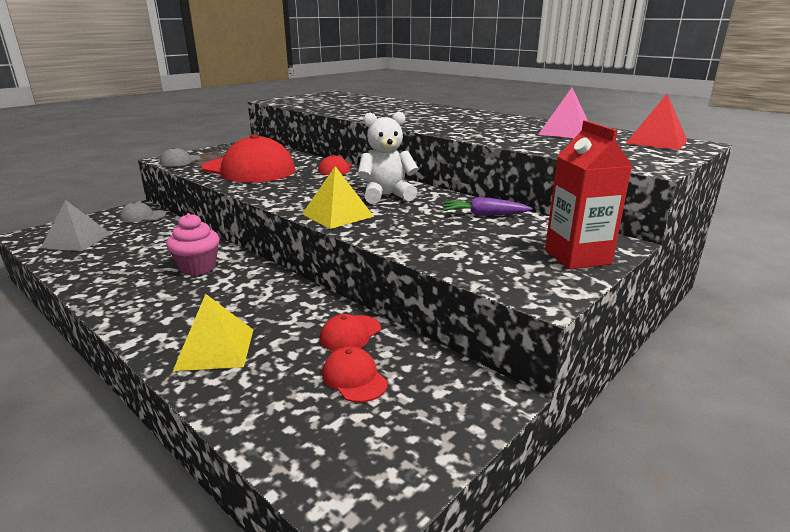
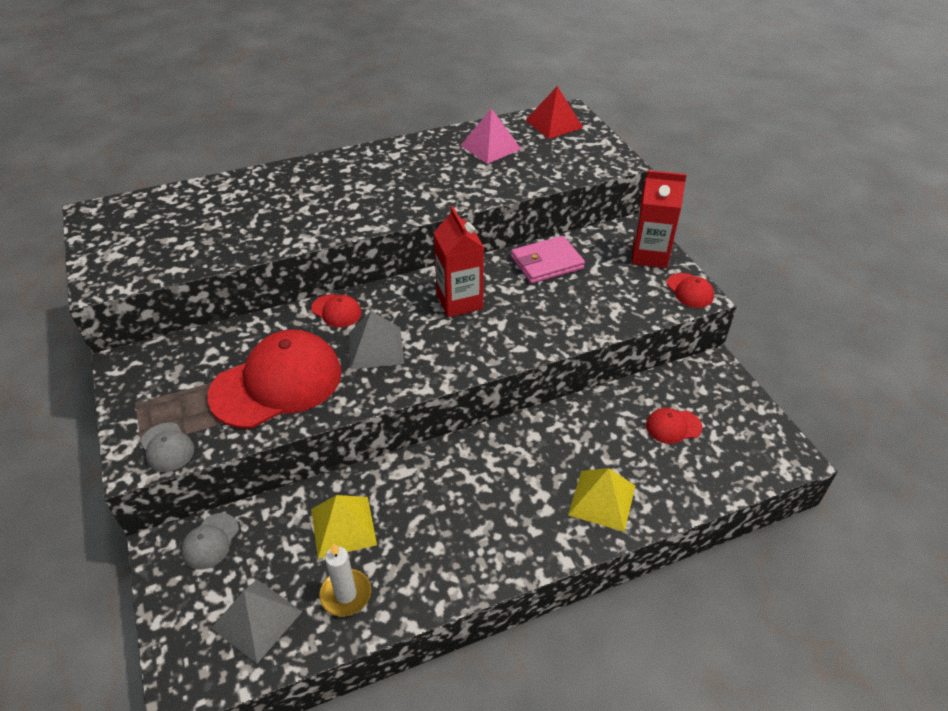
camera: 65 degrees left, 20 degrees up
(95, 260) = (346, 594): none -> white candle
(198, 268) = (428, 496): pink cupcake -> none
(305, 184) = (376, 347): none -> grey pyramid
(337, 215) = (493, 348): yellow pyramid -> yellow pyramid (343, 526)
(350, 334) = (614, 412): red cap -> red cap (690, 291)
(386, 196) = (459, 301): white teddy bear -> red carton
(484, 215) = (547, 263): purple carrot -> pink wallet

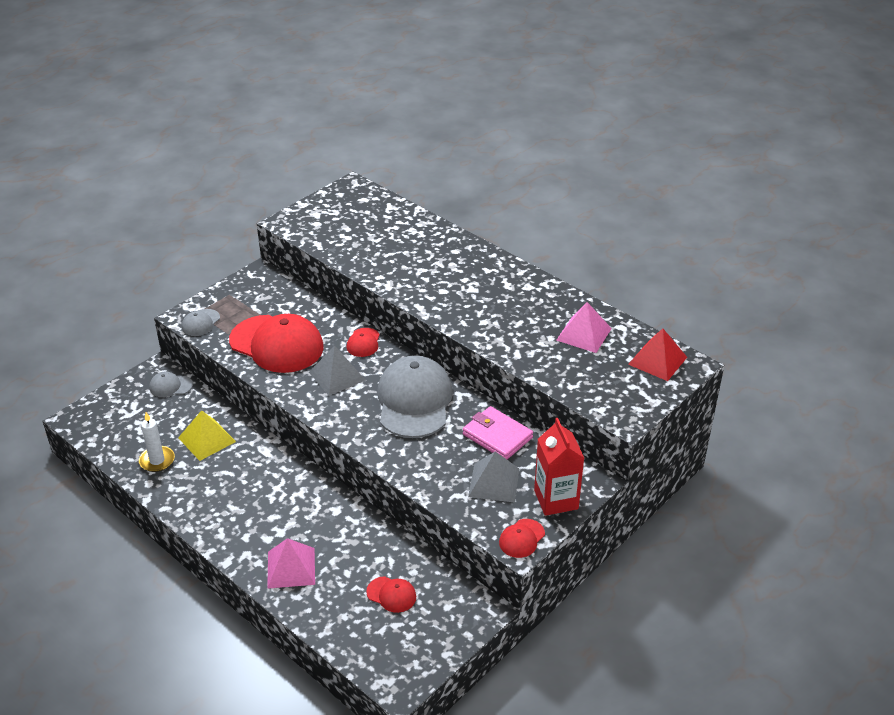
camera: 65 degrees right, 5 degrees down
(257, 619) = (125, 429): grey pyramid -> grey pyramid (494, 482)
(459, 301) = (414, 401): red carton -> grey cap
(602, 500) = (291, 567): yellow pyramid -> pink pyramid
(673, 426) = (391, 594): red cap -> red cap turned 150 degrees clockwise

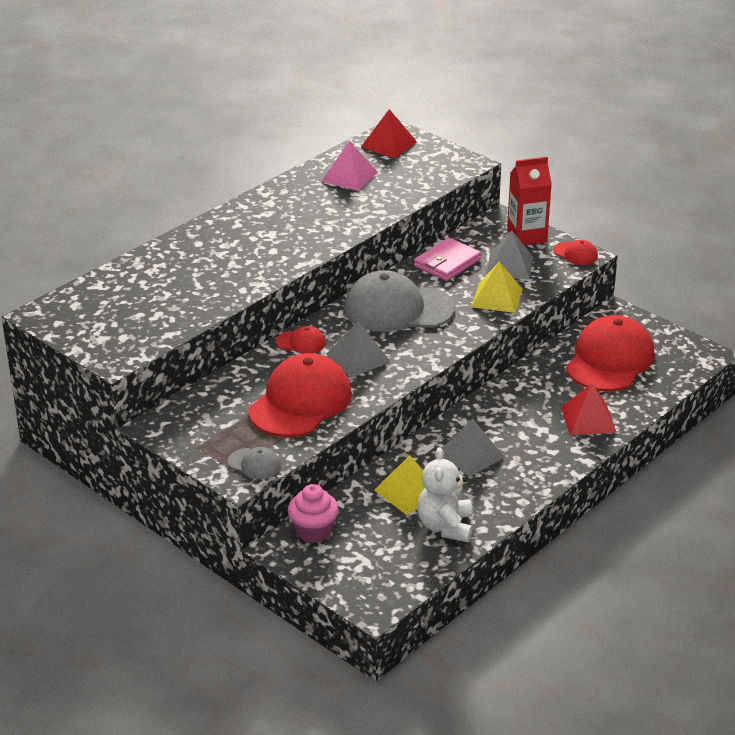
camera: 90 degrees left, 5 degrees down
(157, 460) = (445, 526): white candle -> white teddy bear
(170, 386) = (313, 531): grey cap -> pink cupcake
(249, 479) = (470, 455): none -> grey pyramid
(291, 567) = (588, 419): pink pyramid -> red pyramid
(391, 594) = (609, 360): red cap -> red cap, size x2.27
(433, 470) = (497, 297): none -> yellow pyramid

